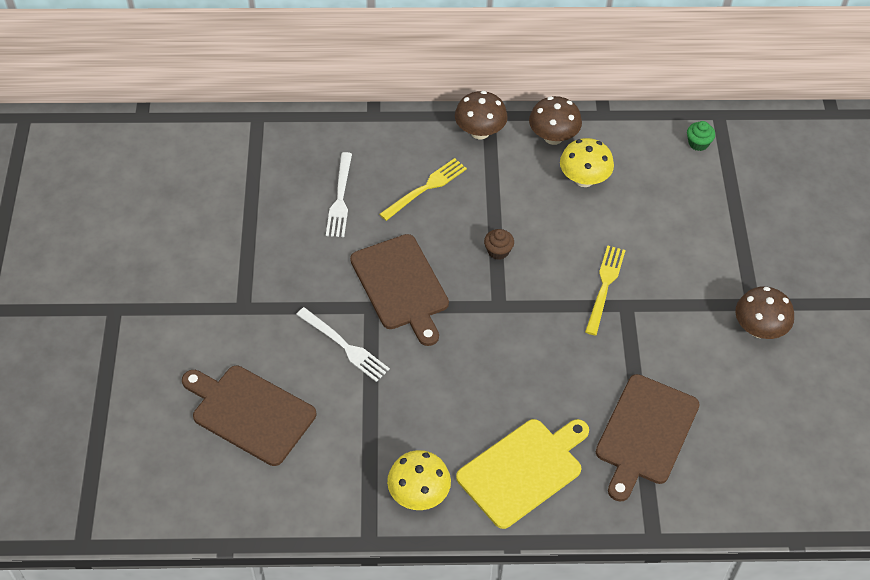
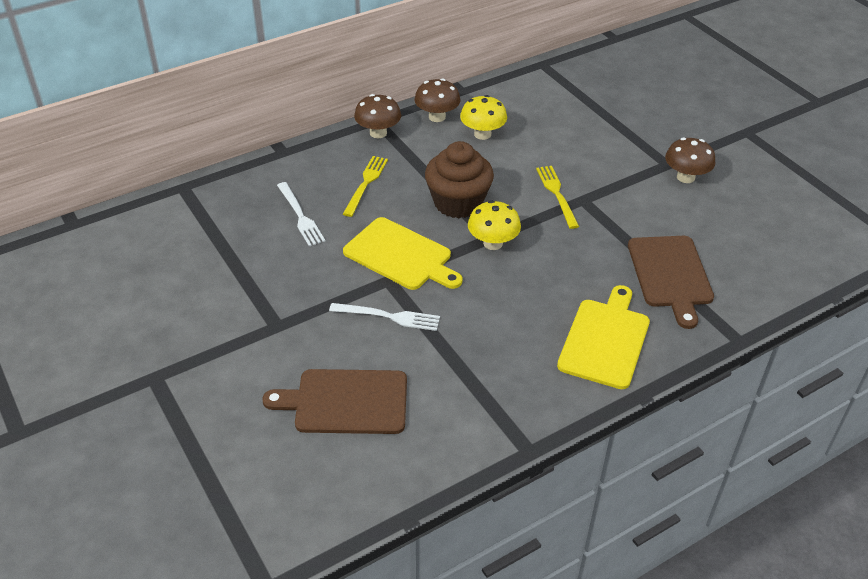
camera: 30 degrees left, 10 degrees down
(401, 286) = (401, 255): brown cutting board -> yellow cutting board
(419, 494) = (539, 395): yellow mushroom -> yellow mushroom (493, 243)
(498, 251) = (458, 203): brown cupcake -> brown cupcake, size x2.48
(698, 143) = (543, 85): green cupcake -> none

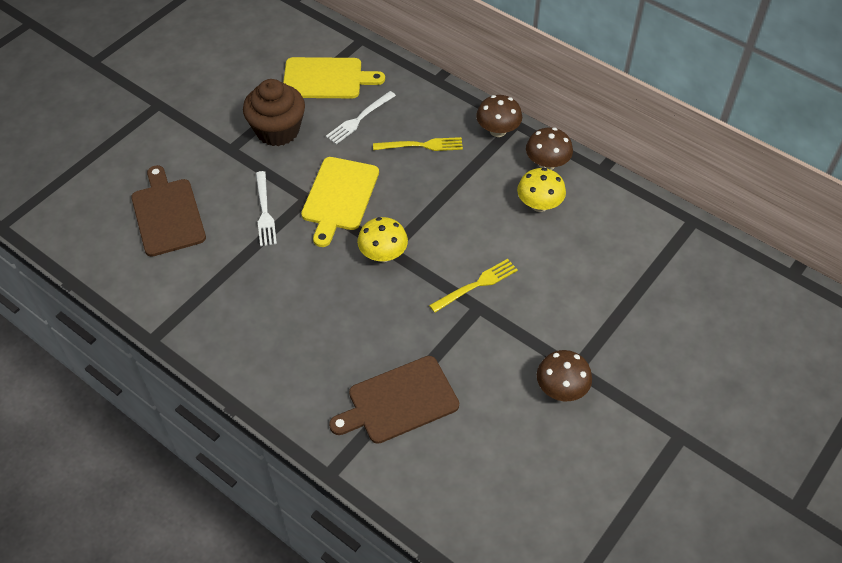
camera: 70 degrees right, 10 degrees up
(458, 203) = (427, 215): brown cupcake -> brown cupcake (277, 130)
(605, 340) = (291, 366): yellow cutting board -> yellow cutting board (326, 78)

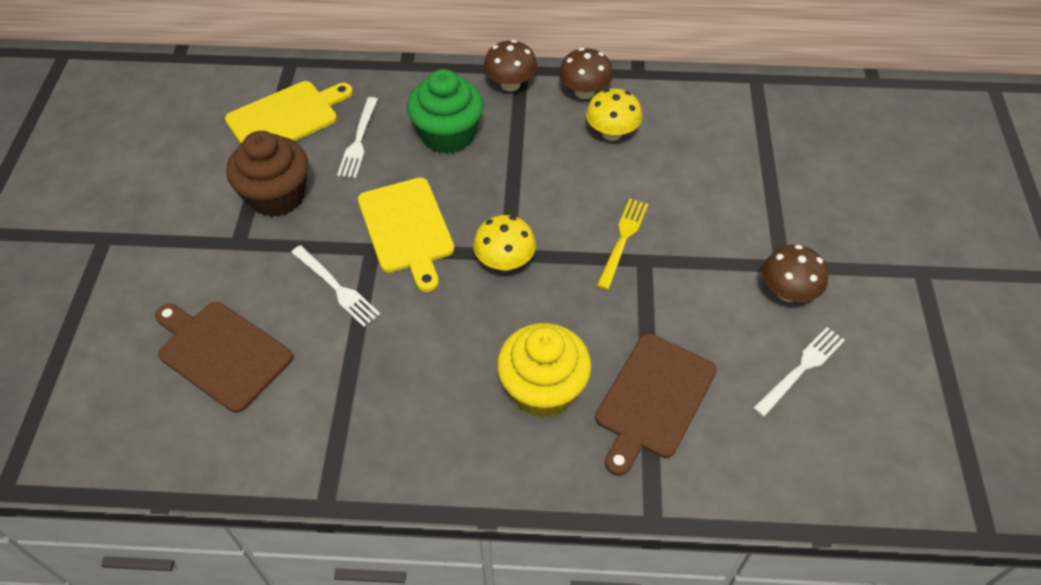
camera: 35 degrees left, 0 degrees up
(334, 351) = (543, 389): none -> yellow cupcake
(421, 145) = (448, 135): yellow fork -> green cupcake
(519, 445) = (801, 369): none -> white fork

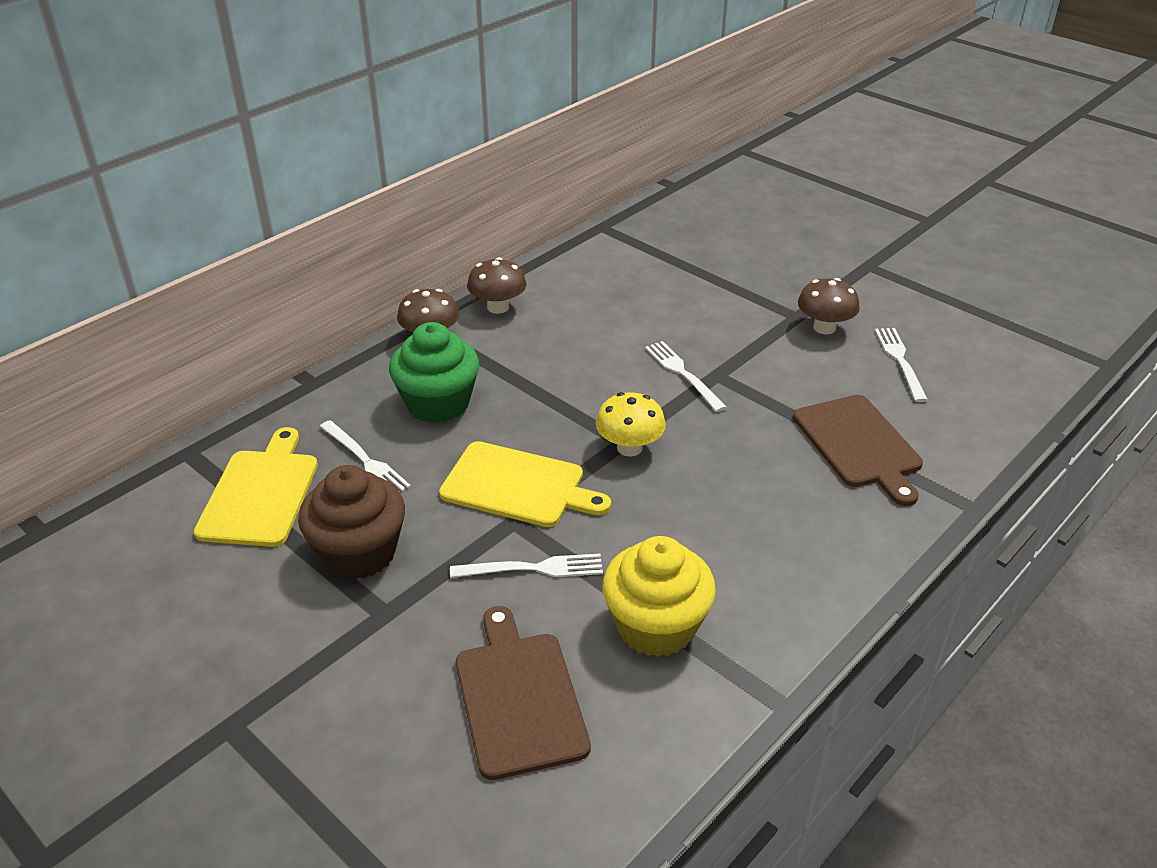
camera: 50 degrees left, 15 degrees down
(221, 353) = (519, 698): brown cutting board -> brown cutting board turned 90 degrees clockwise
(543, 389) = (790, 498): yellow cupcake -> yellow cupcake (656, 626)
(611, 133) = (563, 318): yellow mushroom -> none
(623, 240) = (683, 374): yellow fork -> white fork

